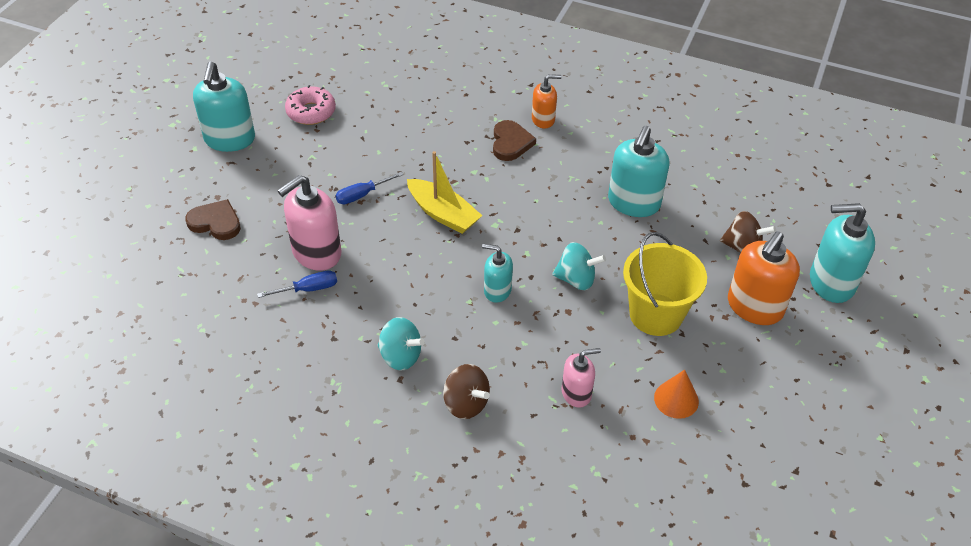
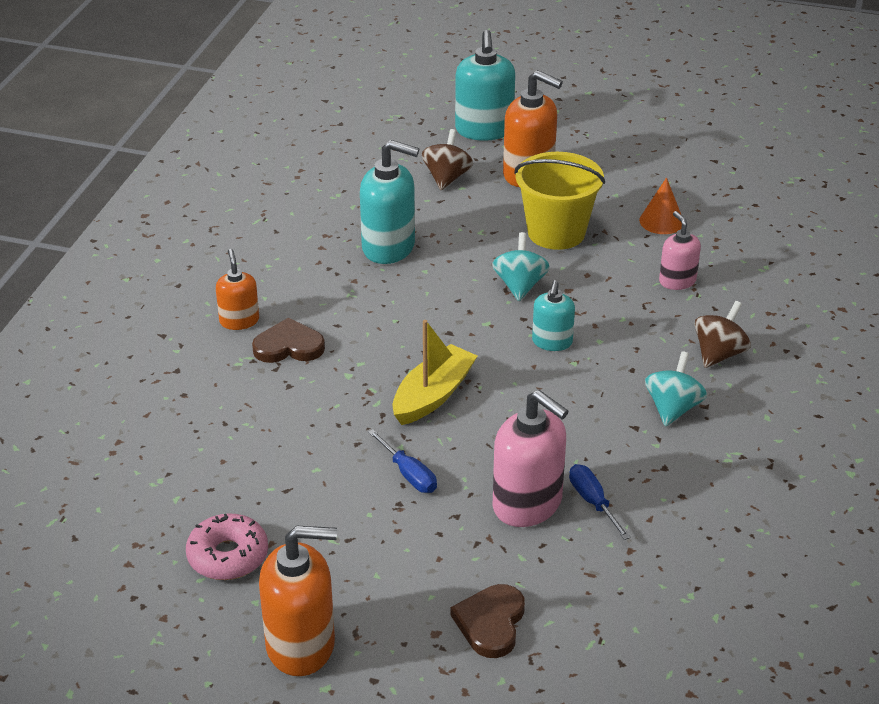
camera: 95 degrees left, 10 degrees down
(230, 139) = (301, 645): turquoise soap dispenser -> orange soap dispenser

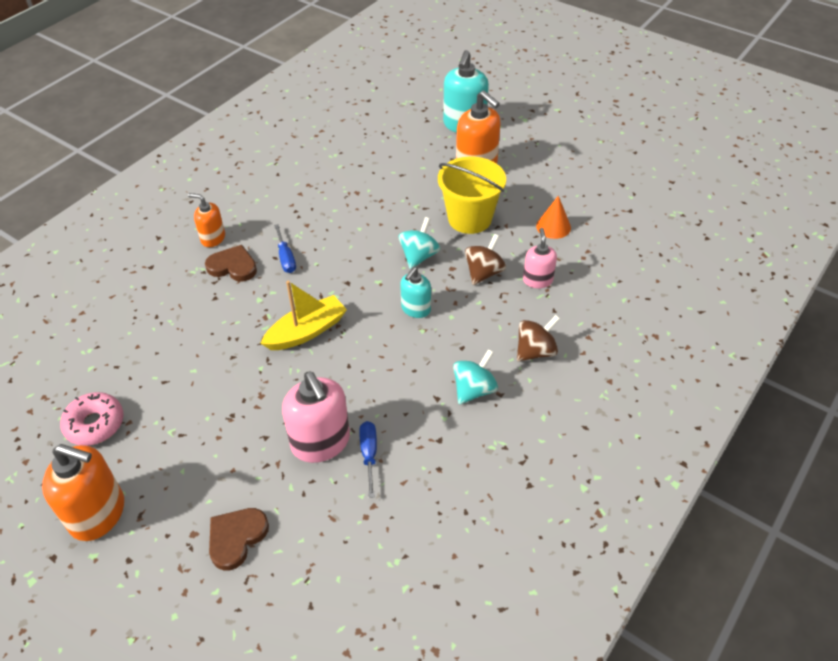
camera: 20 degrees right, 10 degrees up
(239, 321) = (213, 238): orange soap dispenser -> orange soap dispenser turned 75 degrees counterclockwise
(389, 247) = (345, 204): turquoise soap dispenser -> none
(408, 474) = (252, 392): blue screwdriver -> blue screwdriver (286, 258)
(447, 178) = (416, 157): brown spinning top -> brown spinning top (484, 273)

